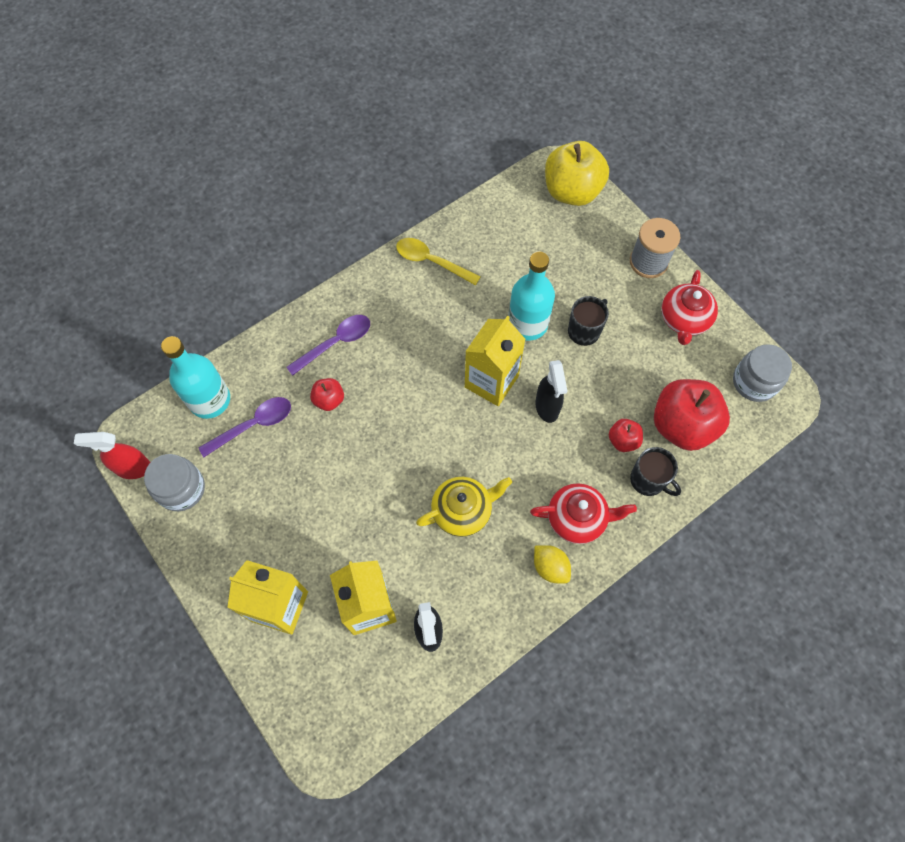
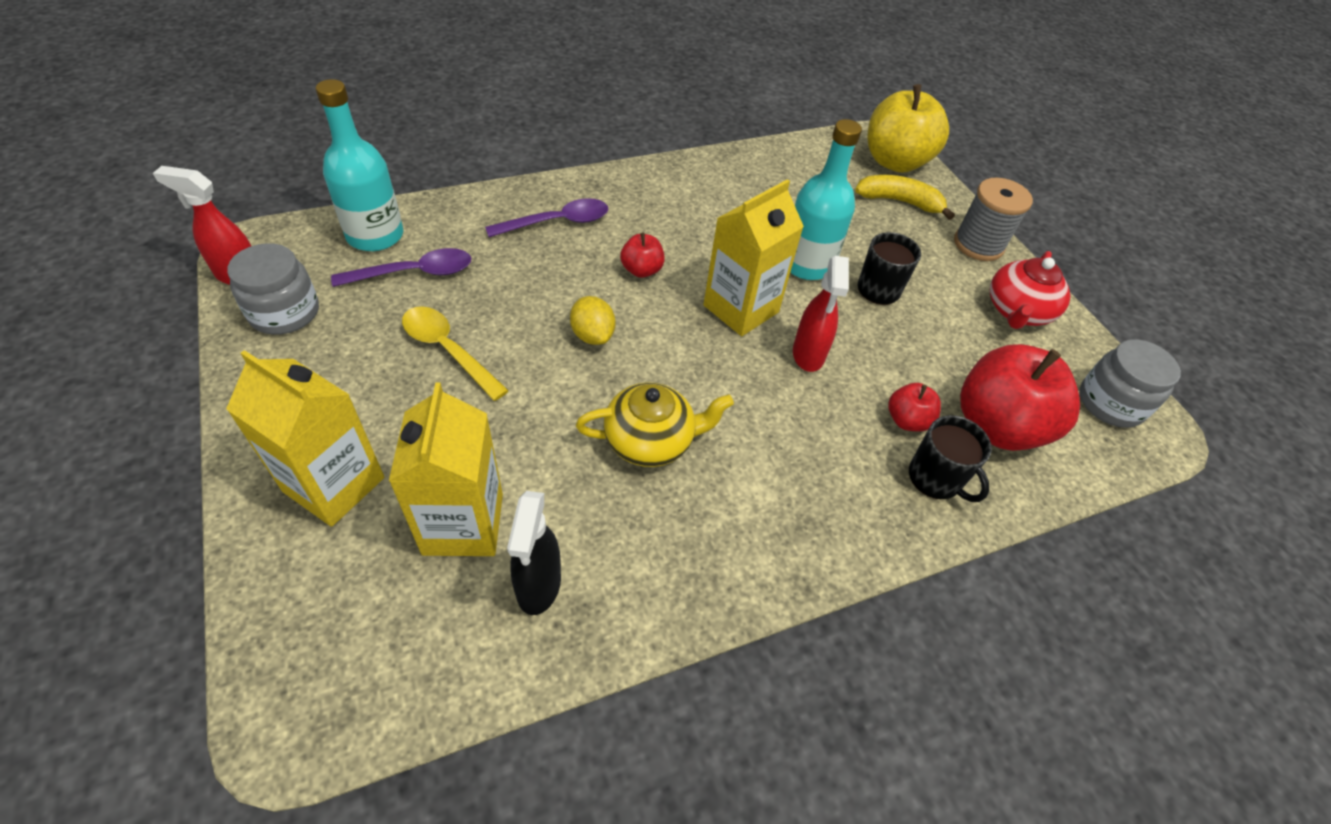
camera: 10 degrees right, 15 degrees down
(329, 400) = (522, 273): red apple -> red apple (641, 270)
(431, 261) = (705, 180): yellow spoon -> yellow spoon (448, 350)
(547, 407) = (808, 355): black spray bottle -> red spray bottle
(550, 567) = (757, 551): yellow lemon -> yellow lemon (592, 335)
(577, 518) = (817, 497): red teapot -> none
(583, 236) = (899, 202): none -> yellow banana

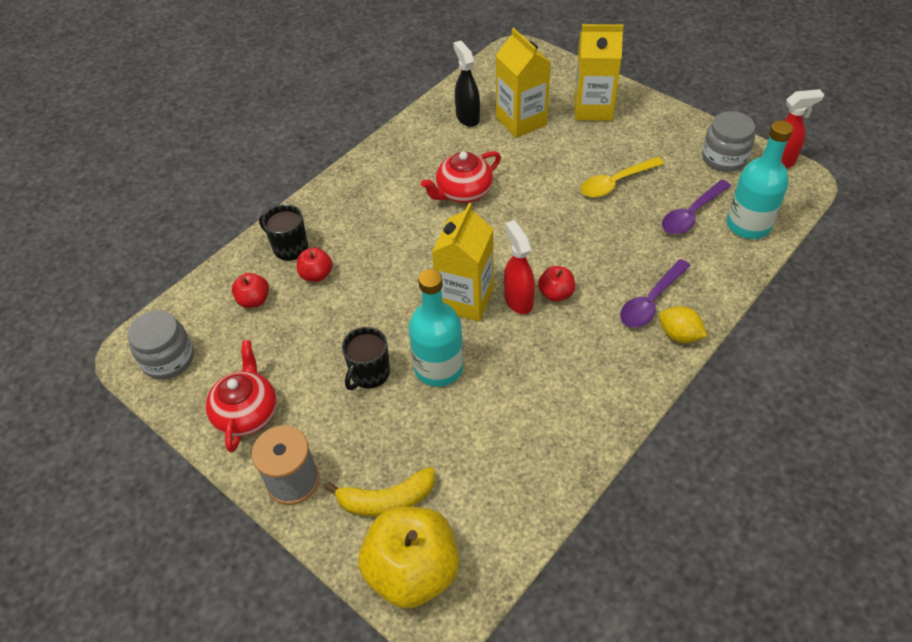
camera: 160 degrees right, 0 degrees up
(448, 350) = (615, 183): yellow spoon -> yellow spoon turned 135 degrees clockwise
(592, 335) = (545, 231): yellow lemon -> yellow lemon (679, 335)
(651, 441) = (463, 192): yellow teapot -> red teapot
(808, 355) = (400, 288): red spray bottle -> red spray bottle (518, 300)
(997, 426) = (254, 300): red apple -> red apple, size x0.47

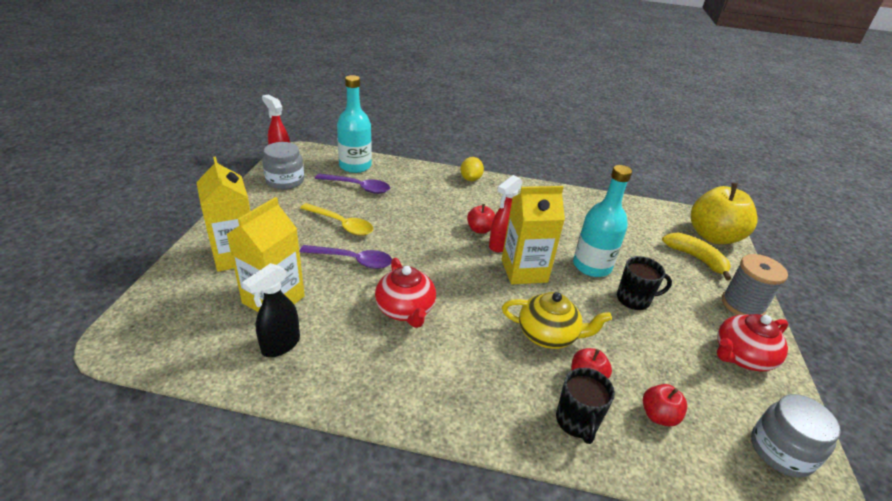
camera: 125 degrees left, 15 degrees down
(374, 274) = (548, 335): none -> yellow teapot
(463, 192) = (405, 310): red teapot -> red teapot turned 45 degrees clockwise
(651, 301) = (453, 192): purple spoon -> purple spoon (353, 260)

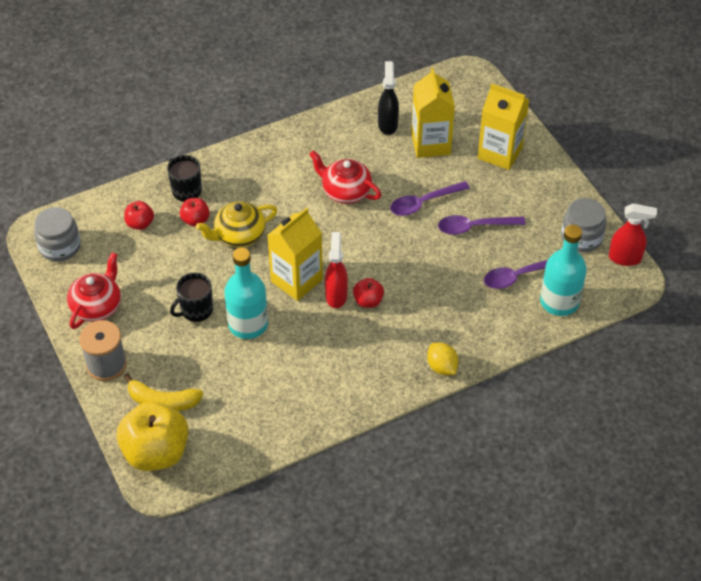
camera: 145 degrees right, 15 degrees up
(341, 224) = (474, 227): yellow spoon -> purple spoon

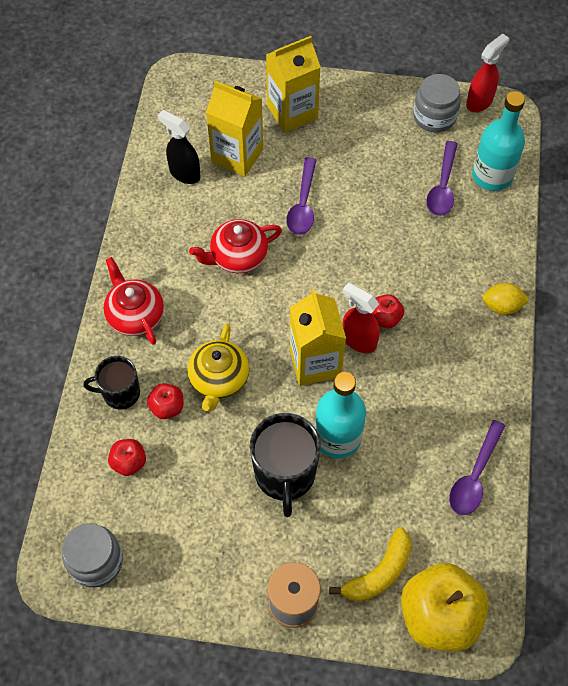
camera: 55 degrees left, 10 degrees up
(97, 306) = (208, 568): red teapot -> red teapot (135, 315)
(196, 310) = (285, 474): black mug -> black mug, size x1.60
(474, 227) = (362, 184): purple spoon -> purple spoon (474, 476)

